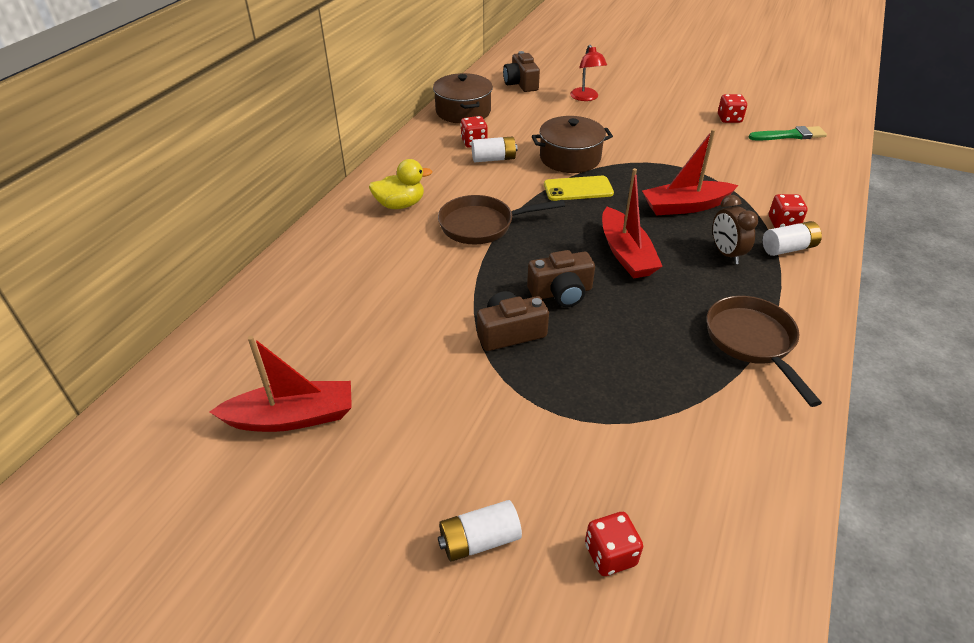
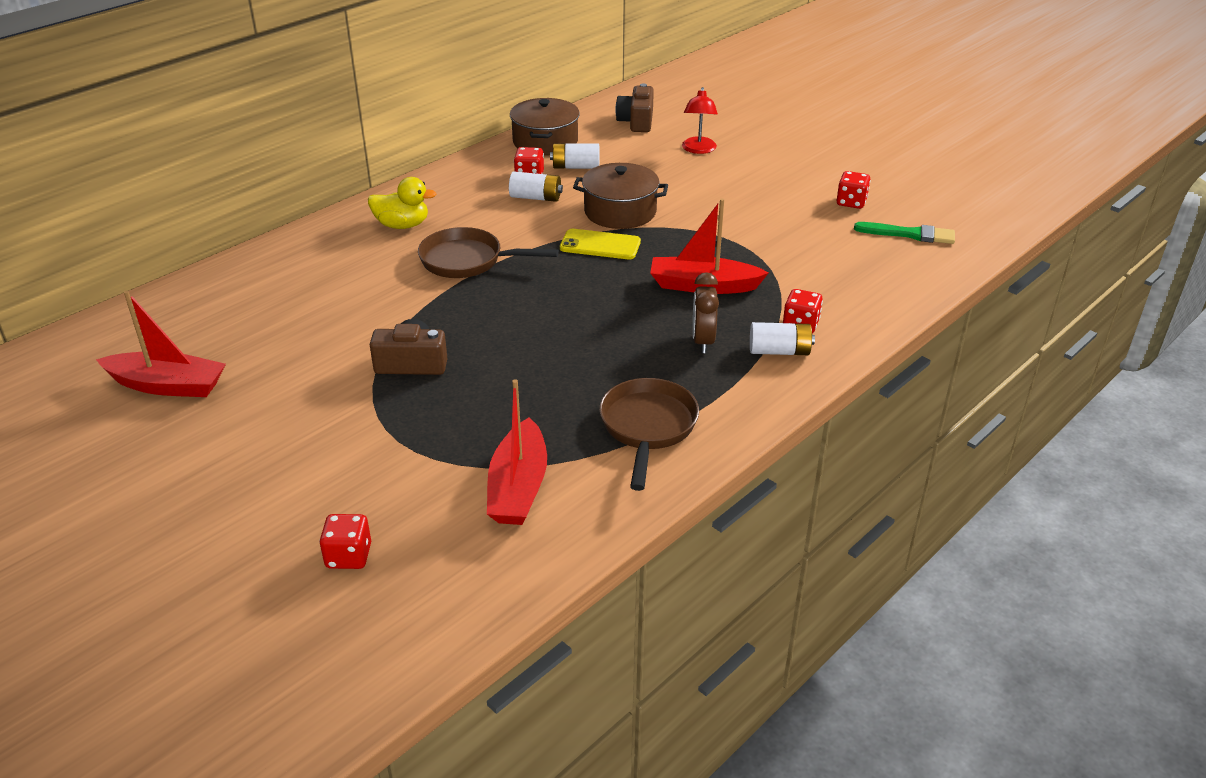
camera: 20 degrees right, 5 degrees down
(479, 540) = (249, 515): white battery -> white battery (575, 167)
(561, 292) = (493, 339): brown camera -> none
(626, 254) = (593, 318): red boat -> red boat (518, 487)

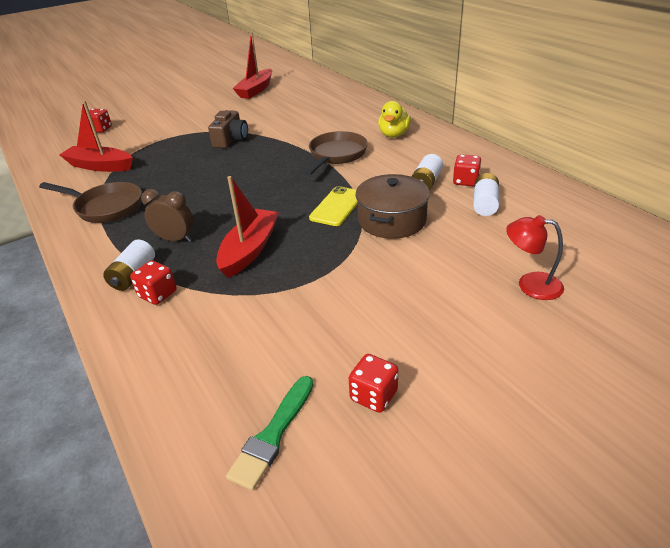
camera: 105 degrees right, 0 degrees up
(545, 141) = (540, 191): brown pot -> none
(636, 121) = (603, 248): brown camera -> none

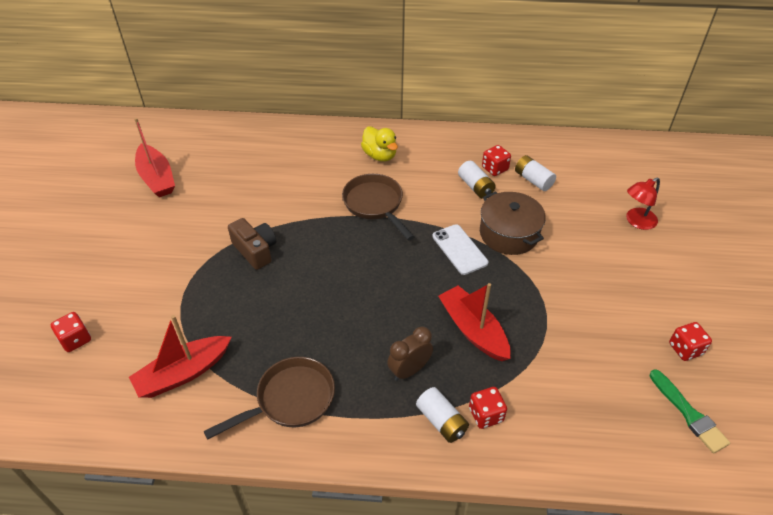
camera: 55 degrees left, 10 degrees up
(337, 206) = (459, 249): yellow phone -> white phone

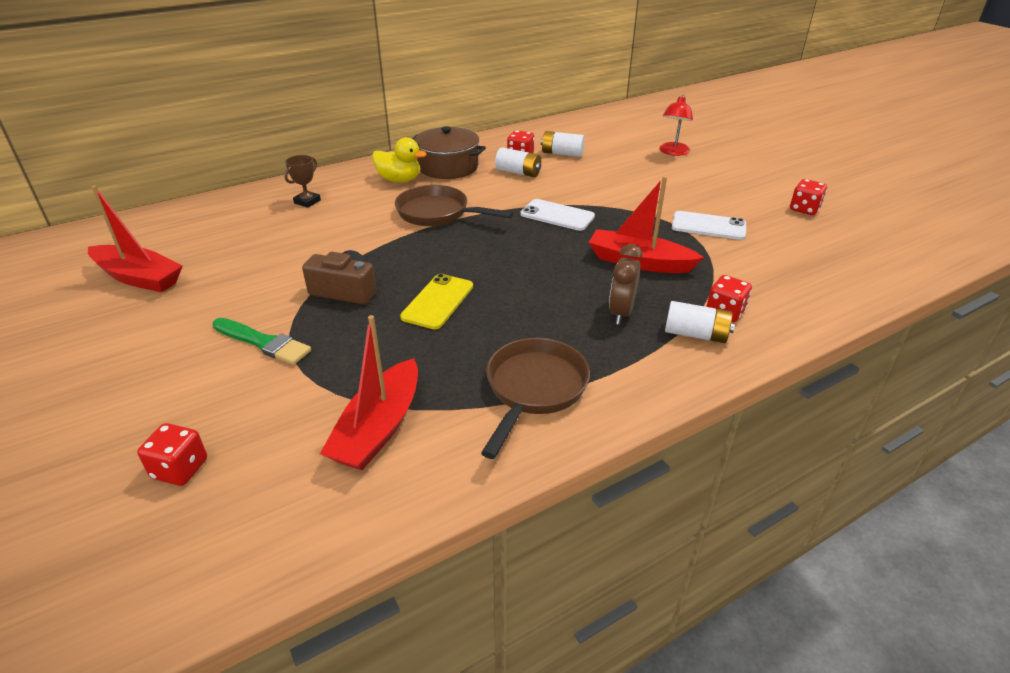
camera: 35 degrees left, 10 degrees down
(300, 151) = (307, 202): none -> brown trophy
(301, 291) = (437, 301): none -> yellow phone
(509, 233) = (586, 191): brown pot -> brown pot (448, 167)
(571, 323) = (708, 226): none -> white phone
(689, 414) = (858, 243): green brush -> green brush (263, 342)

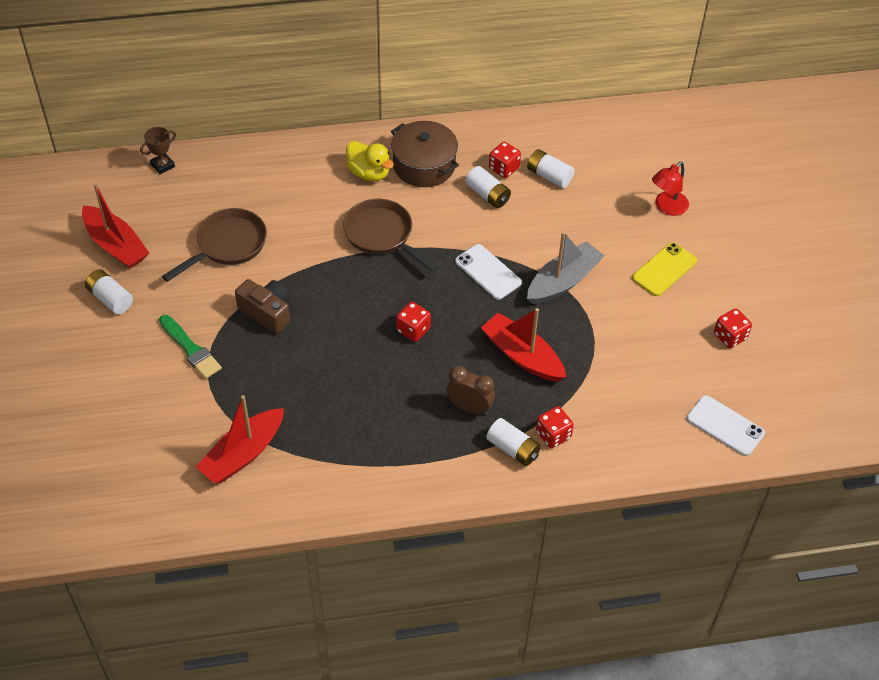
camera: 20 degrees right, 15 degrees up
(141, 322) = (110, 299): none -> white battery
(180, 469) = (113, 443): red dice -> red dice (413, 330)
(307, 202) = (274, 182): brown trophy -> brown trophy (162, 165)
(437, 301) = (333, 348): yellow phone -> yellow phone (664, 269)
(534, 389) = (361, 458): brown pan -> brown pan (227, 245)
(621, 313) = (469, 407): brown clock -> brown clock turned 75 degrees clockwise
(630, 207) = (563, 281): none -> grey boat
(708, 226) = (618, 330): white phone -> white phone (725, 426)

